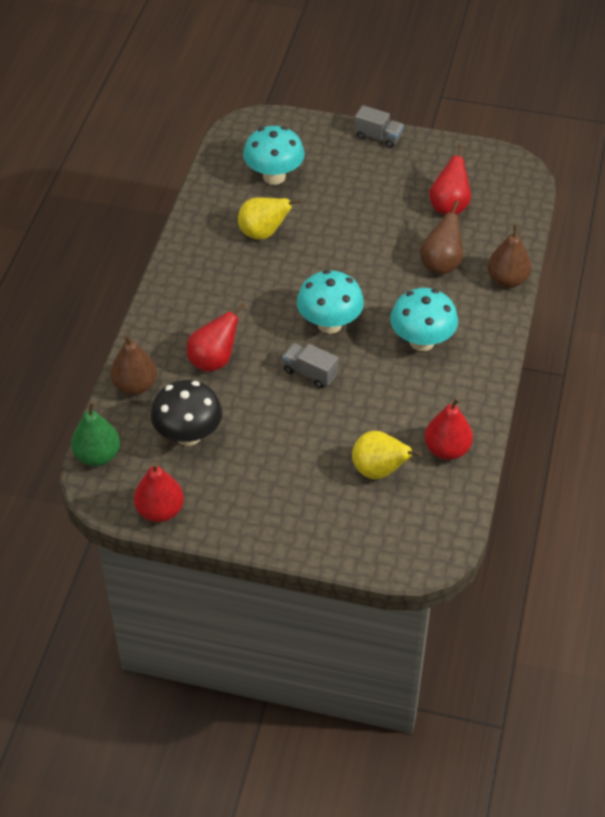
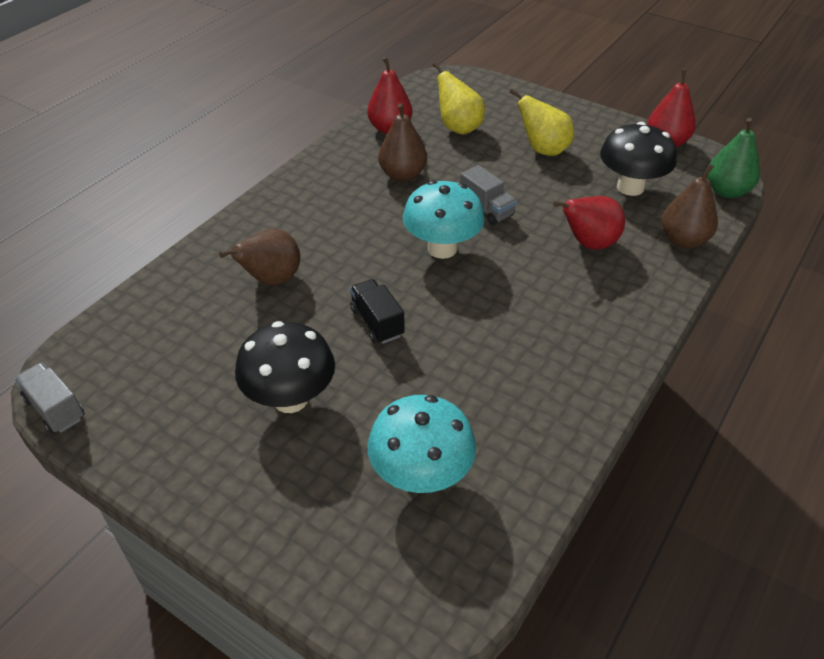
camera: 160 degrees left, 5 degrees down
(263, 233) = (476, 381): yellow pear -> yellow pear (543, 150)
(347, 253) = (377, 322): none -> black truck
(372, 194) = (290, 399): none -> black mushroom
(378, 137) = (209, 506): grey truck -> grey truck (55, 409)
(422, 341) = (353, 209): turquoise mushroom -> none
(449, 206) = (201, 350): red pear -> none
(507, 280) = (213, 244): brown pear -> brown pear (402, 175)

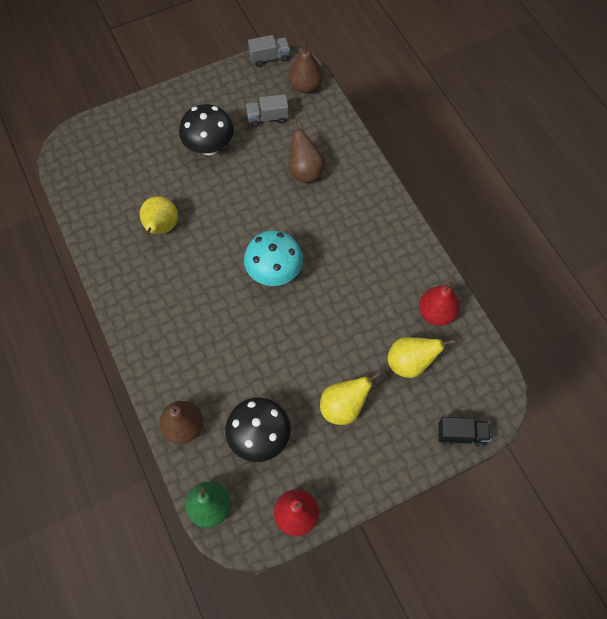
camera: 120 degrees right, 20 degrees up
(377, 322) = (234, 206): black truck -> black truck (461, 434)
(402, 175) = (368, 290): brown pear -> brown pear (305, 86)
(421, 476) = (126, 178): turquoise mushroom -> none
(471, 383) = (161, 228): none -> yellow pear
(486, 209) = (296, 321): grey truck -> grey truck (267, 118)
(588, 244) = (221, 362): red pear -> none

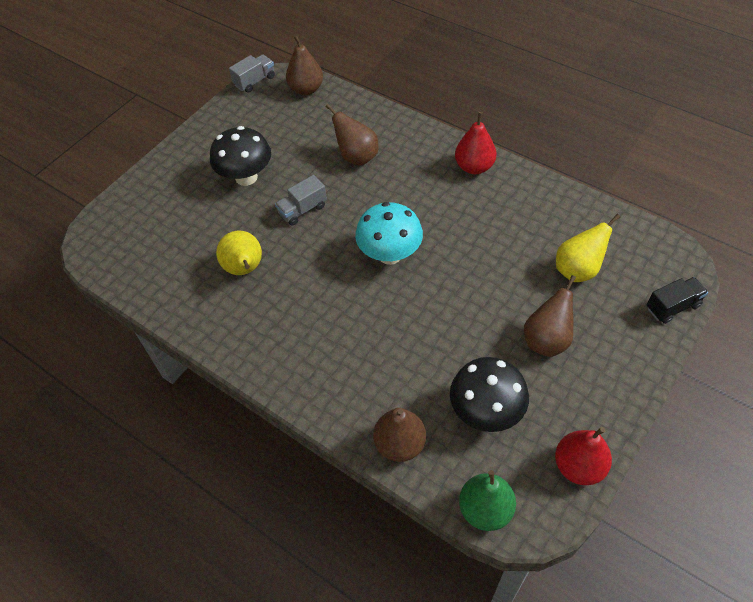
camera: 25 degrees left, 10 degrees down
(267, 118) = (288, 129): grey truck -> grey truck (302, 210)
(343, 407) = (546, 340): yellow pear -> brown pear
(436, 313) = (568, 216): red pear -> red pear (474, 167)

